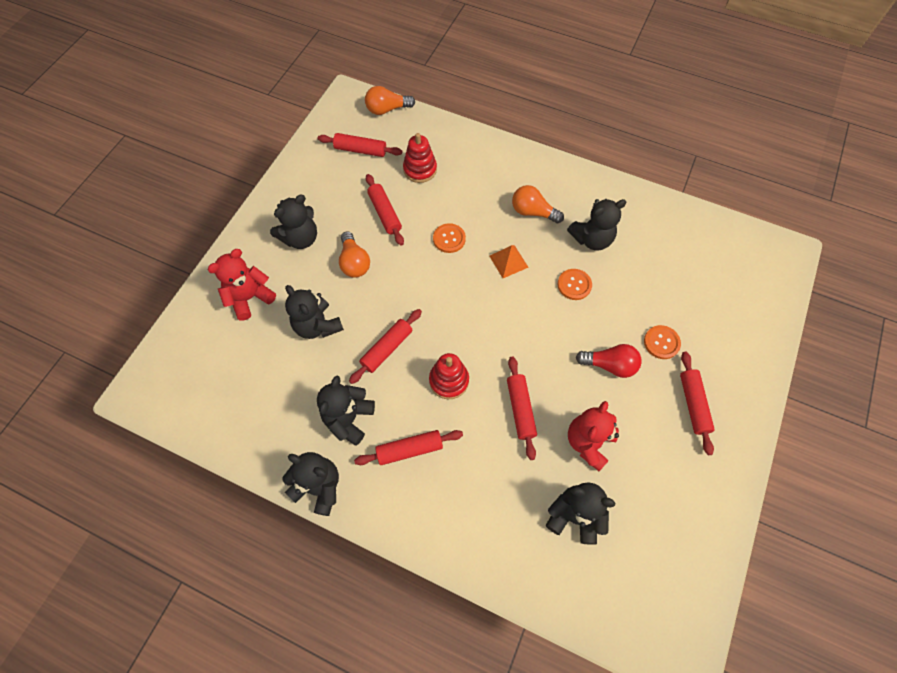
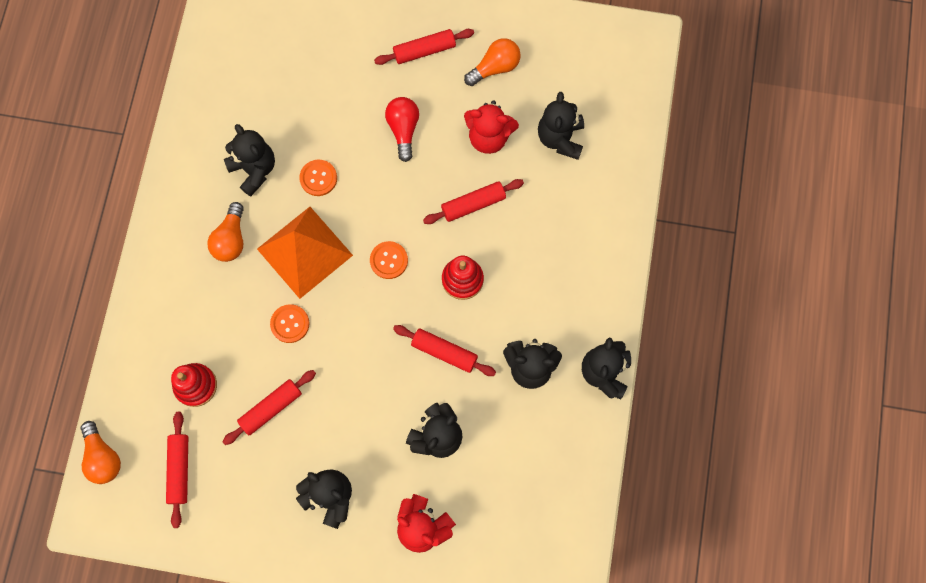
camera: 105 degrees left, 10 degrees up
(354, 262) = (347, 422): orange light bulb -> orange light bulb (495, 67)
(409, 449) = (543, 298): red rolling pin -> none
(508, 261) = (305, 252): orange pyramid -> orange pyramid, size x2.06
(661, 342) = (365, 85): orange button -> orange button (389, 260)

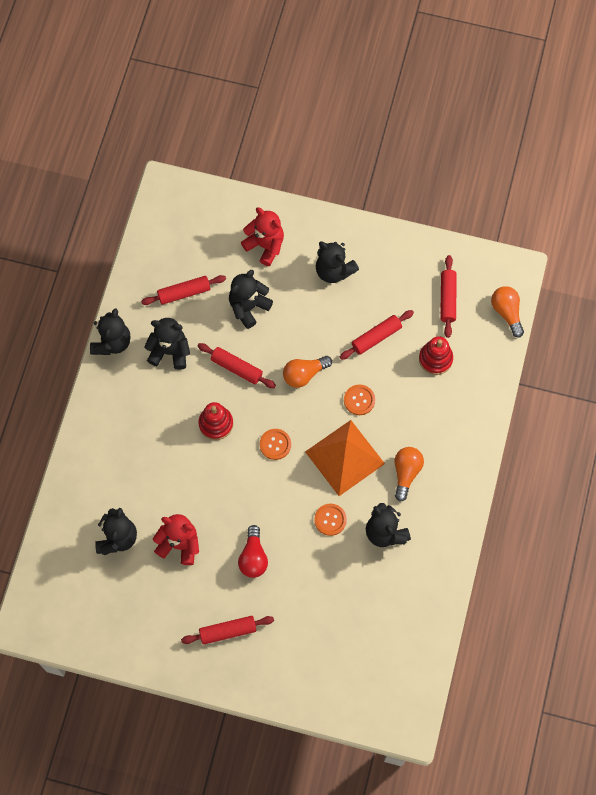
camera: 175 degrees left, 5 degrees down
(473, 204) = (199, 486): red rolling pin -> red rolling pin (184, 293)
(495, 67) = (166, 609): orange light bulb -> orange light bulb (304, 374)

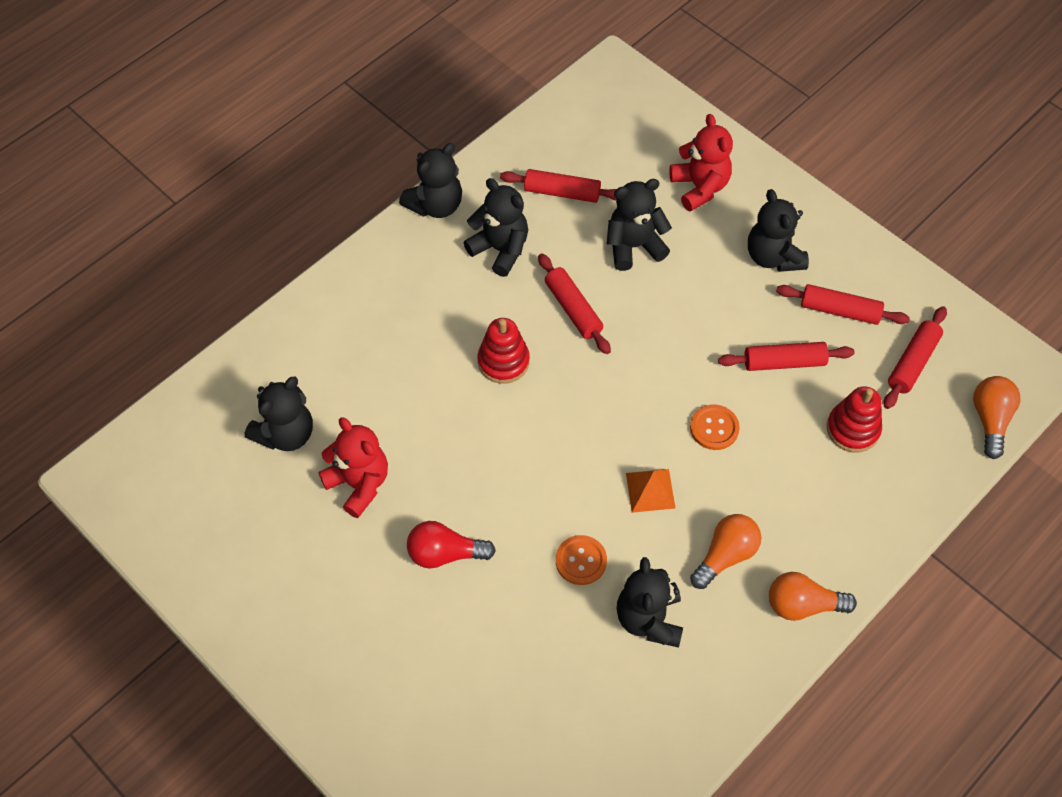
camera: 30 degrees right, 10 degrees down
(228, 631) = (348, 632): red rolling pin -> red rolling pin (840, 310)
(253, 557) = (445, 553): red light bulb -> red light bulb turned 60 degrees clockwise
(275, 444) = (565, 426): orange button -> none
(304, 374) = (658, 360): orange light bulb -> orange light bulb (802, 605)
(344, 457) = (650, 490): orange pyramid -> orange pyramid, size x0.49

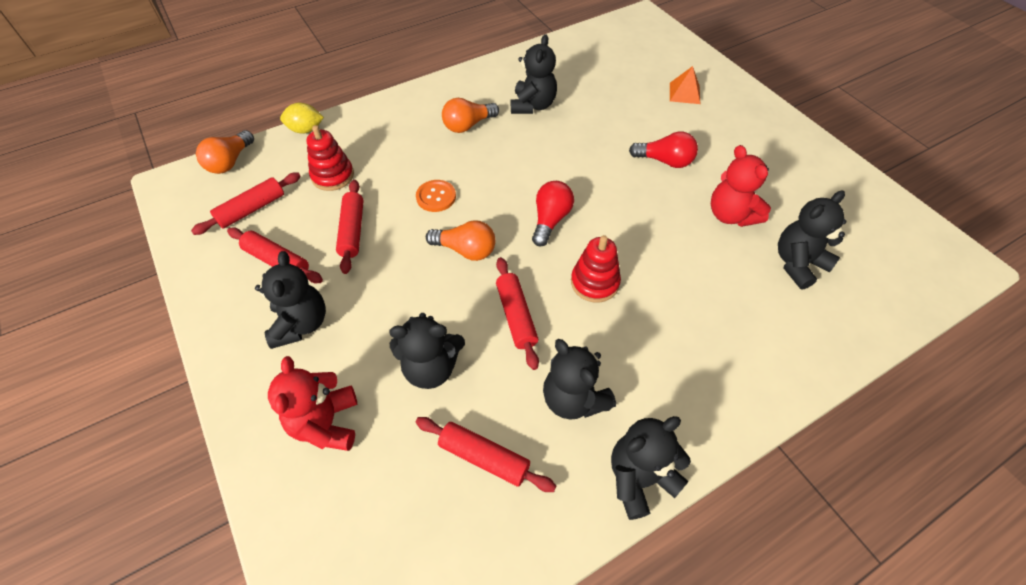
camera: 165 degrees left, 5 degrees down
(570, 427) = (550, 220): none -> red light bulb
(581, 561) = (568, 140): orange button -> none
(650, 490) = (503, 168): orange pyramid -> orange pyramid (684, 93)
(784, 362) = (352, 231): red rolling pin -> red rolling pin turned 75 degrees clockwise
(802, 605) = (432, 95): orange light bulb -> orange light bulb (466, 250)
(936, 494) = (306, 130): none -> yellow lemon

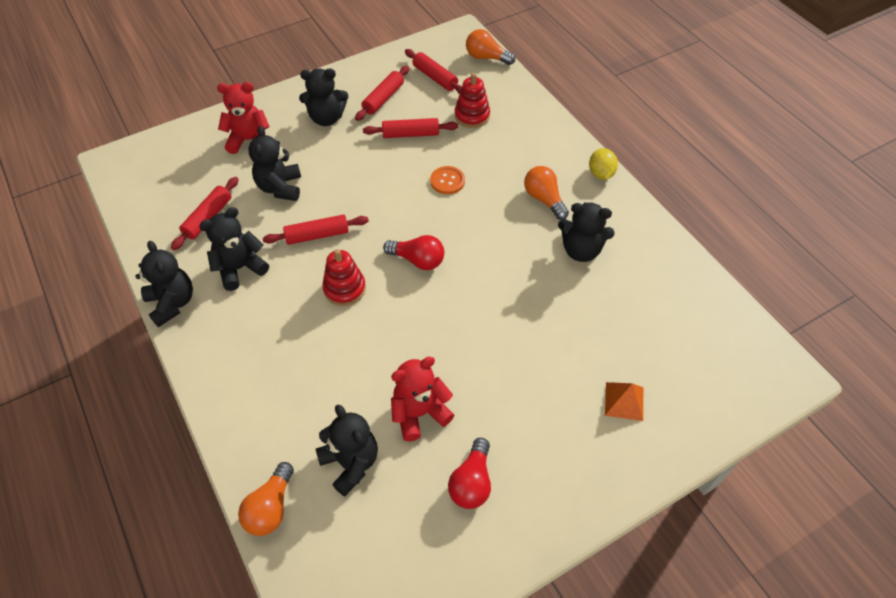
camera: 90 degrees right, 0 degrees up
(306, 130) = (528, 93): yellow lemon -> yellow lemon (600, 174)
(466, 250) = (386, 203): orange light bulb -> orange light bulb (270, 508)
(665, 161) = (500, 363): red light bulb -> red light bulb (471, 482)

